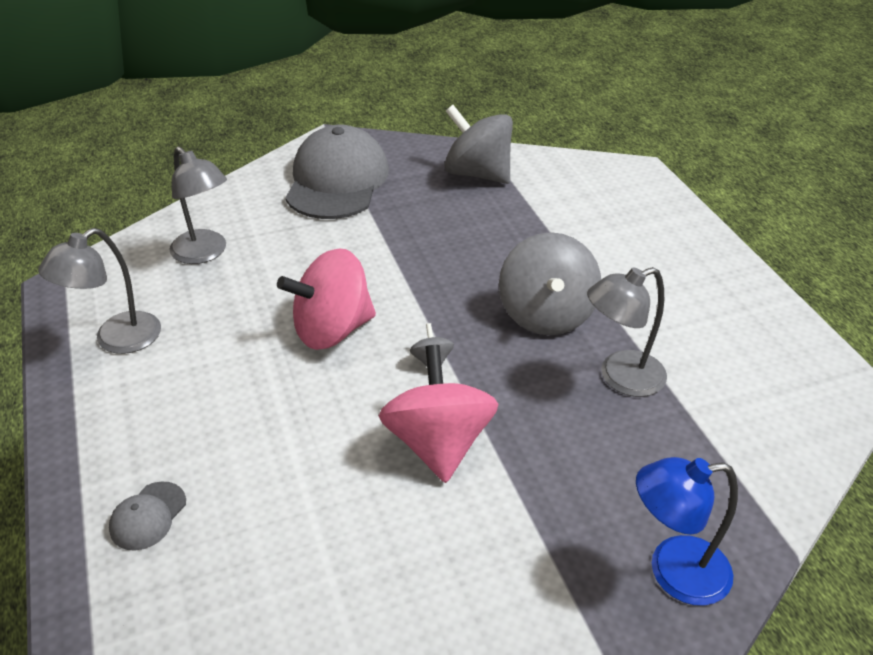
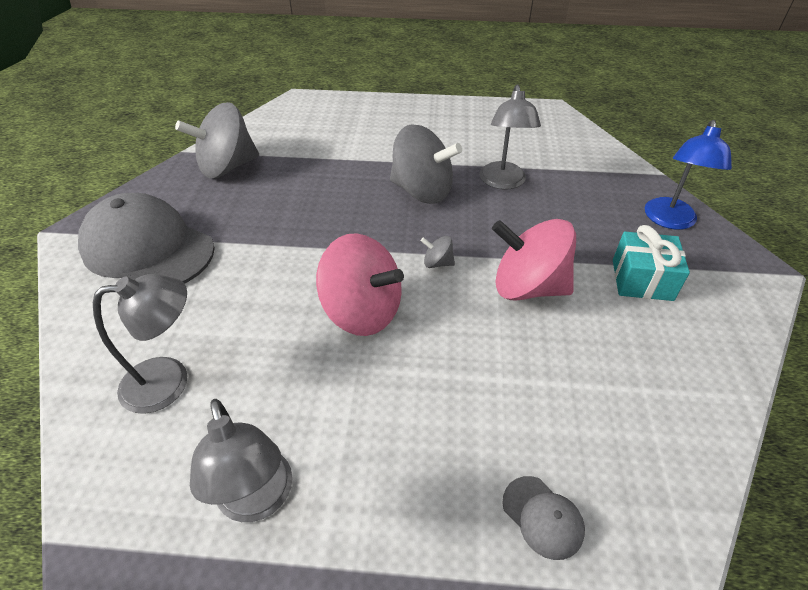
camera: 65 degrees left, 5 degrees up
(332, 330) = (362, 311): pink spinning top -> pink spinning top turned 60 degrees counterclockwise
(518, 553) = (642, 280): none -> turquoise gift

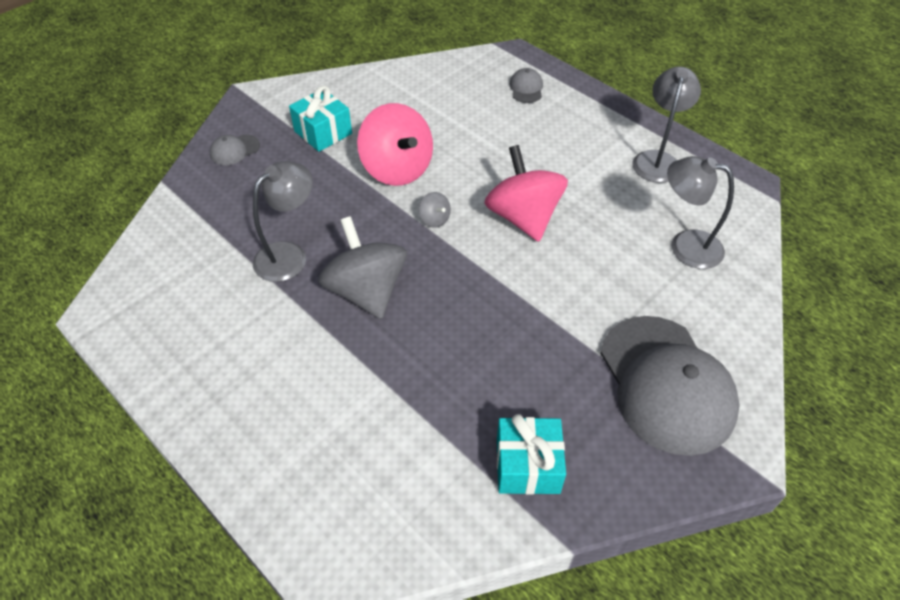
camera: 140 degrees left, 5 degrees up
(227, 167) = (527, 466): grey spinning top -> turquoise gift
(669, 221) = (234, 150): blue lamp -> grey cap

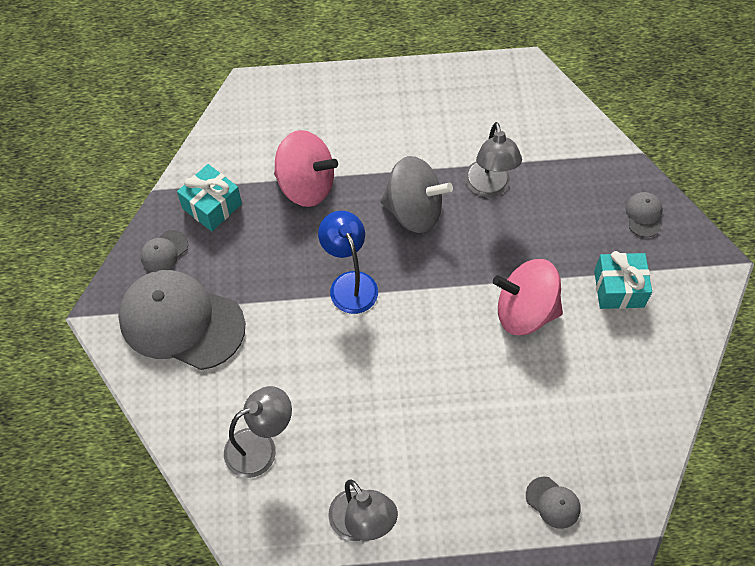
camera: 130 degrees right, 10 degrees up
(434, 219) = (444, 297): grey spinning top -> none
(488, 287) = (349, 283): none -> blue lamp
(523, 217) = (392, 359): pink spinning top -> pink spinning top (306, 185)
(622, 465) = (164, 251): none -> grey cap

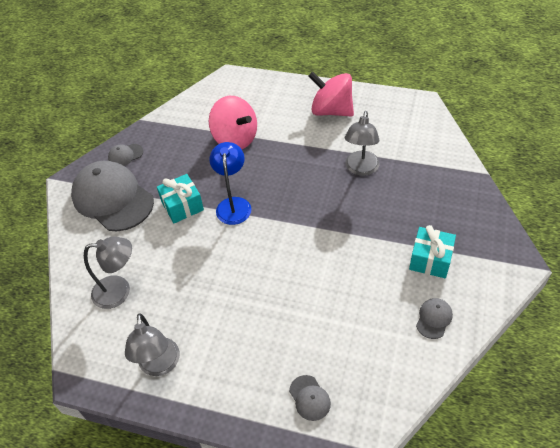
camera: 25 degrees right, 10 degrees down
(212, 206) = (169, 136): turquoise gift -> turquoise gift (182, 206)
(414, 211) = (300, 171): grey spinning top -> none
(525, 311) = (350, 256): pink spinning top -> pink spinning top (331, 110)
(644, 215) = (471, 215): grey cap -> grey cap (434, 319)

